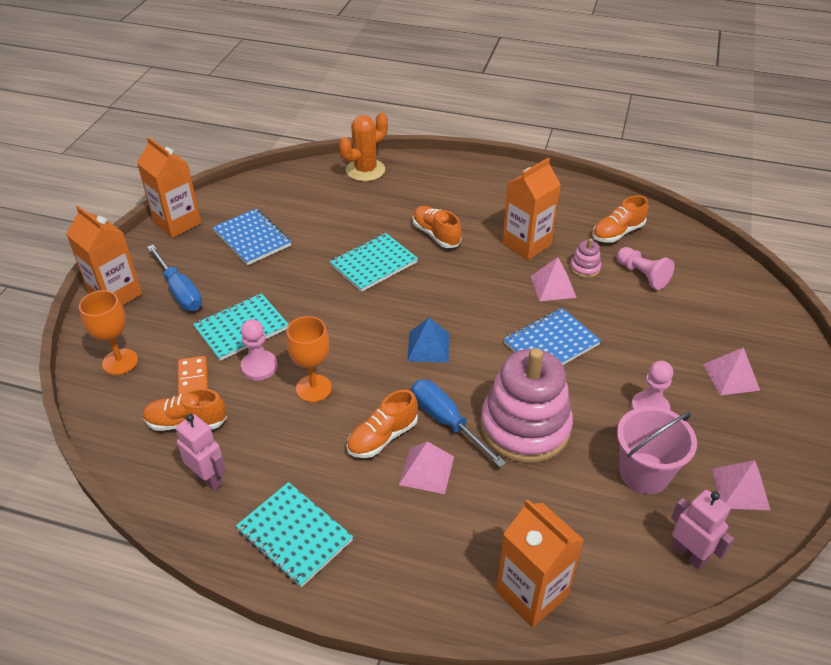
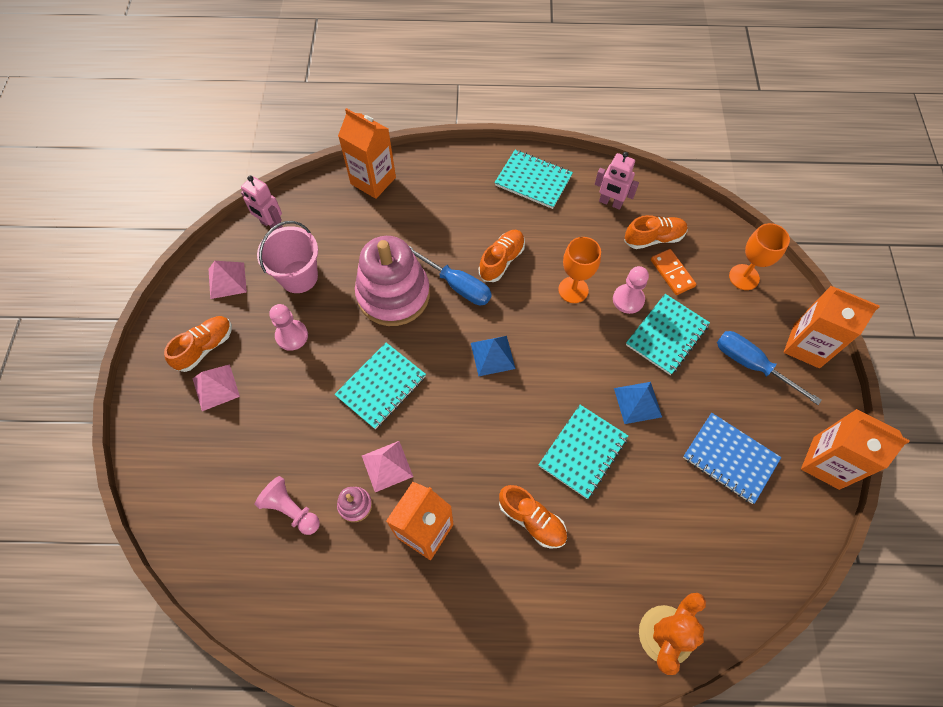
camera: 165 degrees right, 20 degrees up
(305, 286) = (637, 402): none -> blue pyramid
(427, 470) = (460, 242): pink pyramid -> none
(551, 344) = (381, 386): blue notebook -> turquoise notebook
(617, 233) = (318, 582): orange shoe -> orange shoe (205, 347)

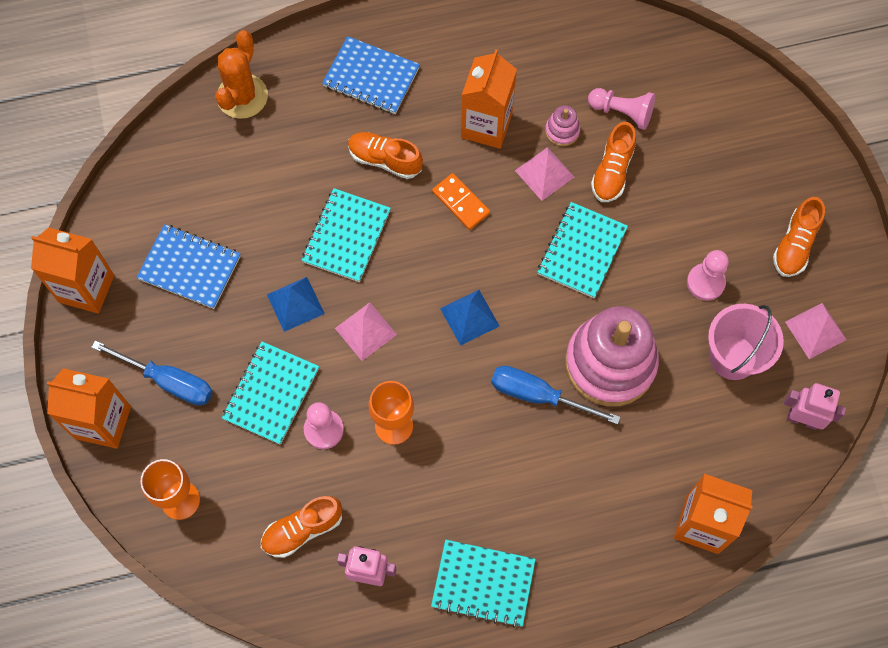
camera: 165 degrees right, 5 degrees up
(216, 387) = (758, 206): pink pyramid -> pink pyramid (366, 331)
(501, 260) = (492, 444): orange shoe -> orange shoe (612, 171)
(525, 621) = (371, 77): none -> blue notebook
(672, 273) = (273, 482): orange domino -> orange domino (460, 203)

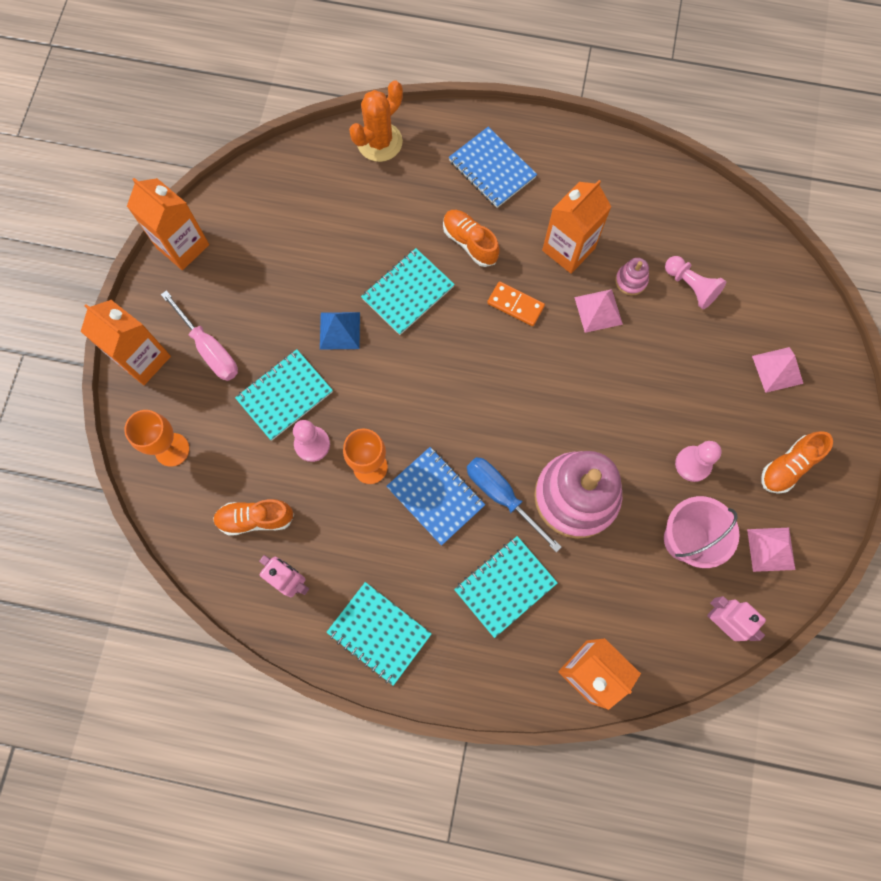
camera: 25 degrees right, 5 degrees up
(168, 381) = (209, 349): blue screwdriver -> pink screwdriver
(190, 268) = (270, 264): blue notebook -> blue notebook (435, 496)
(366, 331) = (385, 378): pink pyramid -> pink pyramid (777, 369)
(460, 203) = (515, 305): orange domino -> orange domino turned 45 degrees counterclockwise
(469, 317) = (476, 404): blue pyramid -> none
(582, 251) = (598, 390): turquoise notebook -> turquoise notebook (505, 586)
(612, 171) = (657, 333): orange shoe -> none

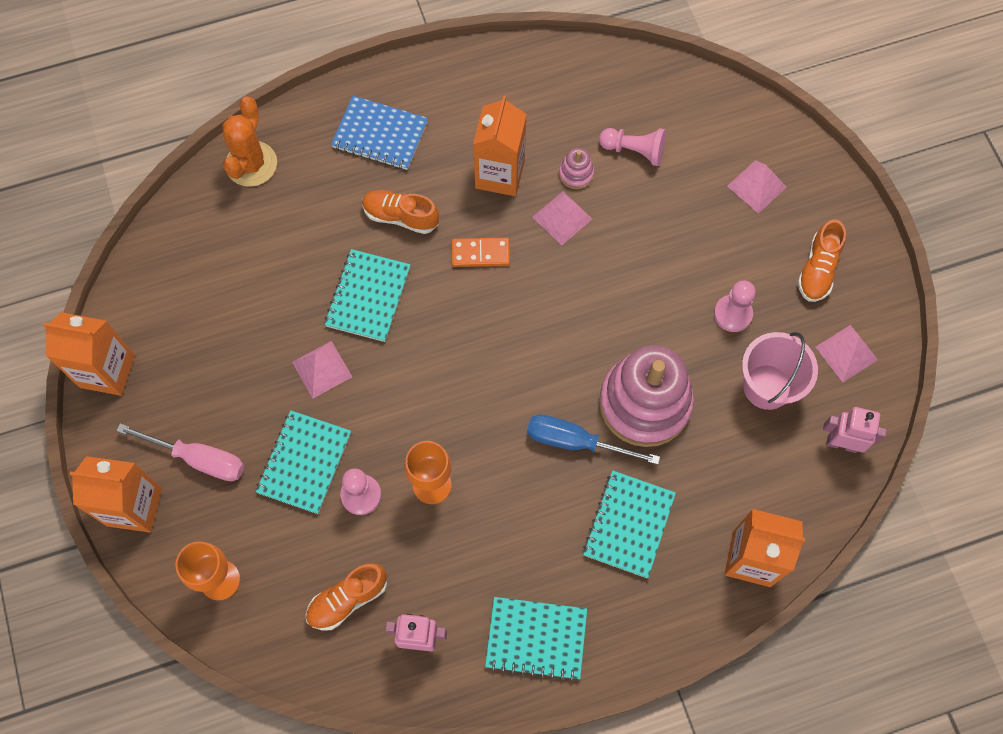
camera: 30 degrees left, 5 degrees down
(340, 330) = (322, 369): blue pyramid -> pink pyramid
(435, 496) = (512, 477): blue notebook -> none

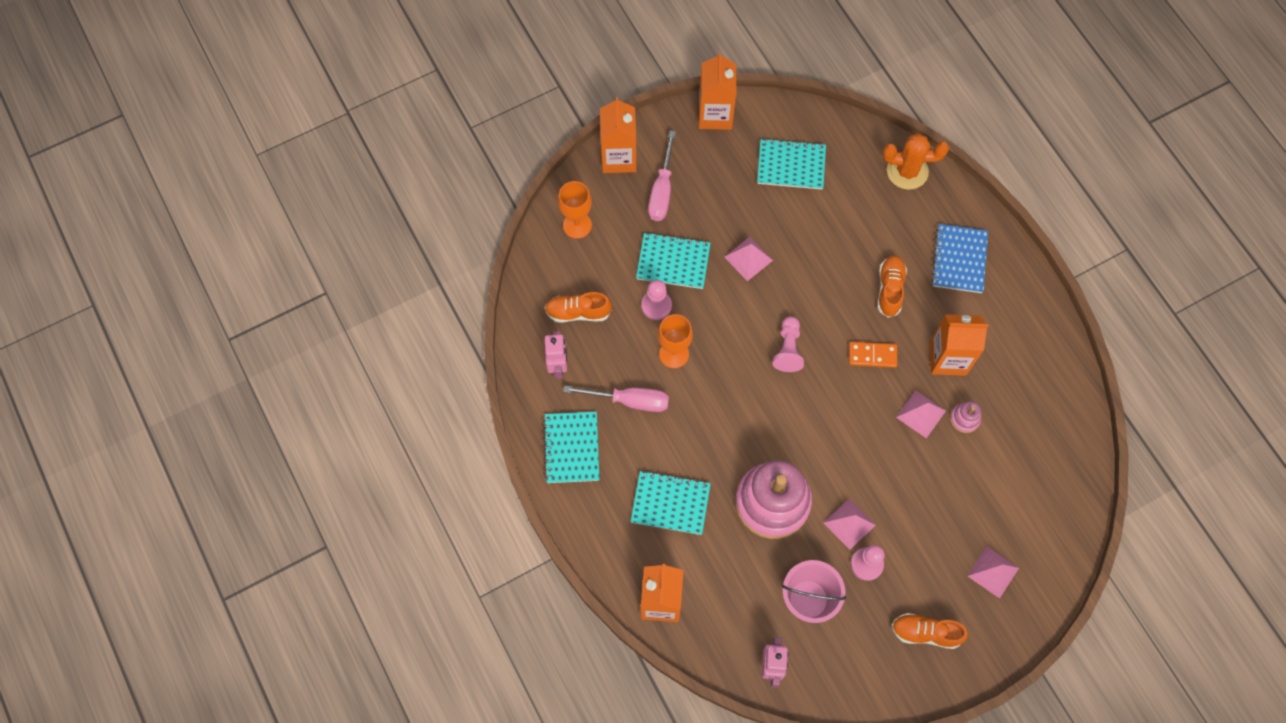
camera: 80 degrees right, 0 degrees up
(347, 599) = (578, 312): orange shoe -> orange shoe turned 45 degrees counterclockwise
(368, 297) = (815, 279): turquoise notebook -> turquoise notebook (791, 165)
(480, 254) = (872, 355): orange domino -> orange domino turned 75 degrees counterclockwise
(484, 552) = (629, 400): none -> pink screwdriver
(575, 442) = (729, 453): blue screwdriver -> none
(634, 150) = (1000, 463): pink pawn -> pink pawn (788, 349)
(846, 353) = (853, 664): pink pyramid -> pink pyramid (849, 524)

